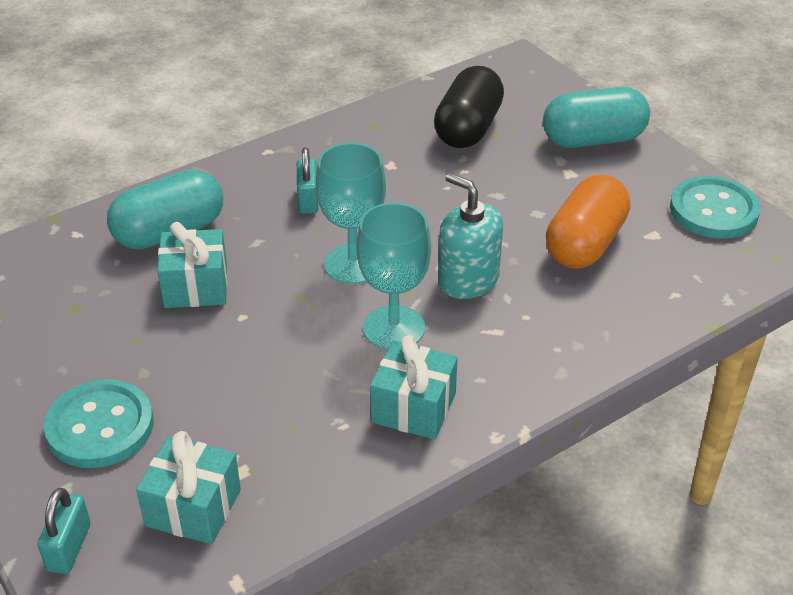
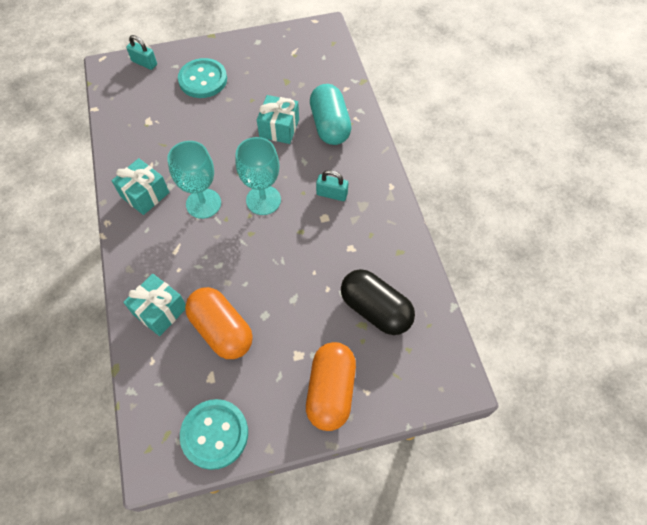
camera: 110 degrees right, 20 degrees up
(193, 507) = (139, 102): turquoise gift -> turquoise gift (160, 311)
(468, 280) = (222, 252): turquoise soap dispenser -> none
(593, 139) = (331, 391): turquoise capsule -> orange capsule

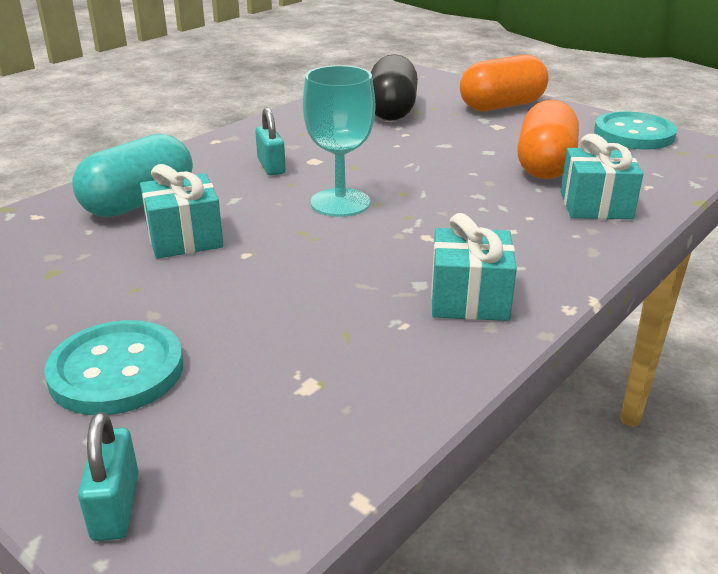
camera: 125 degrees left, 30 degrees down
(203, 203) = (409, 242): turquoise goblet -> none

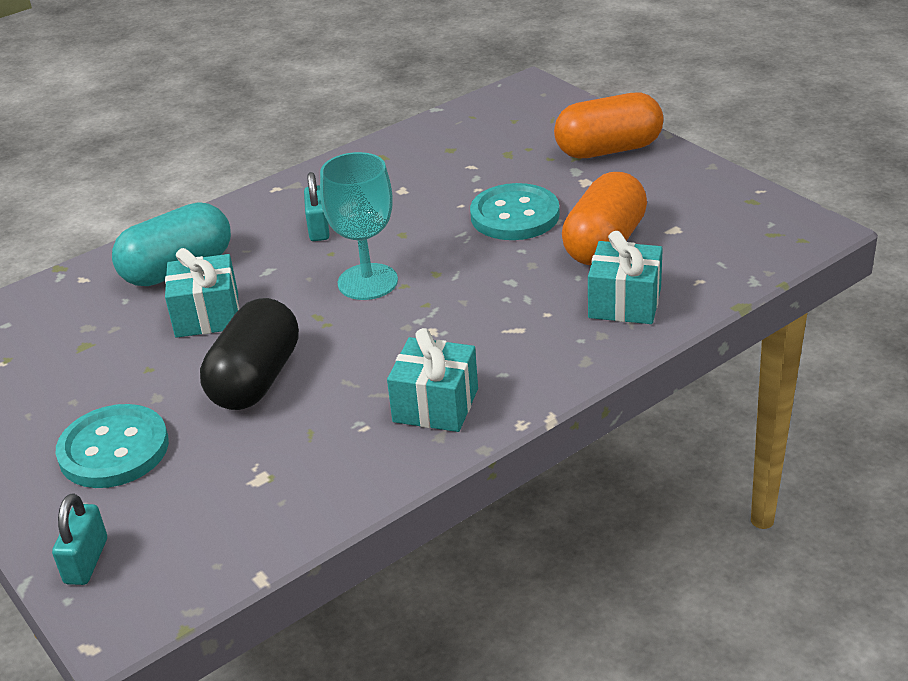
camera: 15 degrees right, 5 degrees up
(391, 110) = (480, 151): black capsule -> black capsule (255, 379)
(634, 134) = (735, 202): turquoise button -> turquoise button (515, 215)

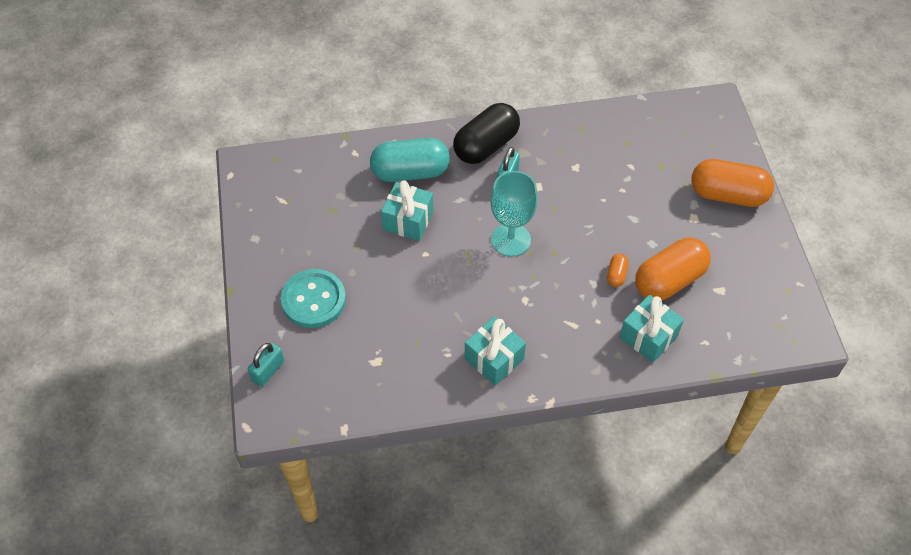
camera: 25 degrees right, 20 degrees up
(255, 379) = (409, 286): black capsule -> black capsule (486, 145)
(515, 215) = (630, 226): turquoise button -> none
(534, 263) = (616, 275): none -> orange capsule

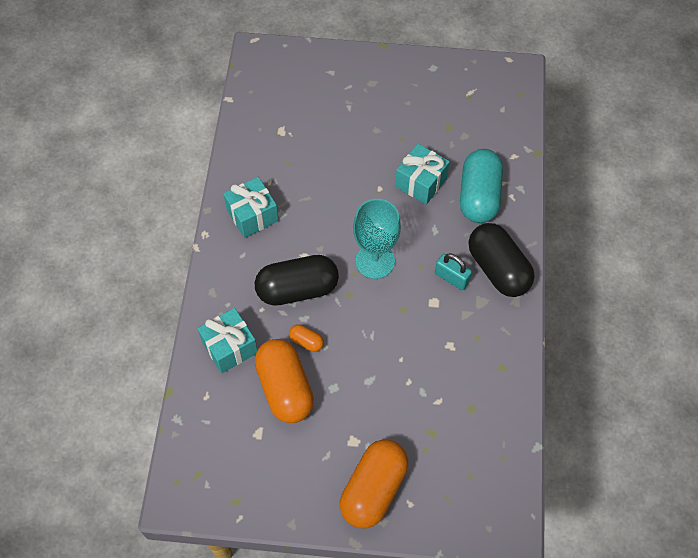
camera: 105 degrees right, 5 degrees up
(268, 371) = (298, 59): turquoise padlock -> none
(313, 300) = (356, 98): turquoise button -> none
(565, 296) = (297, 289): none -> black capsule

